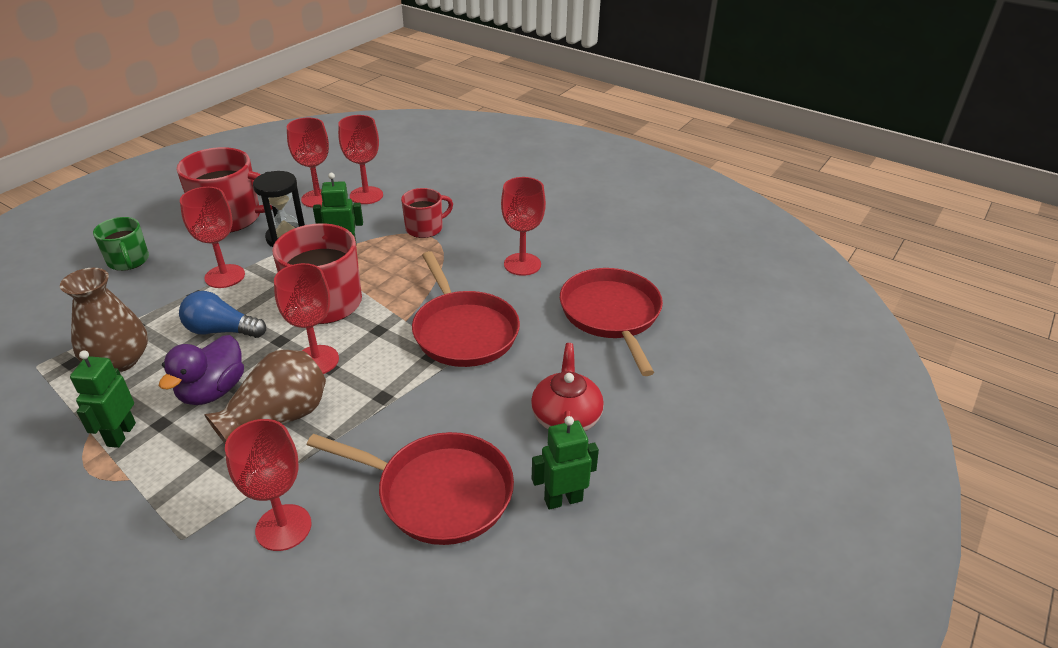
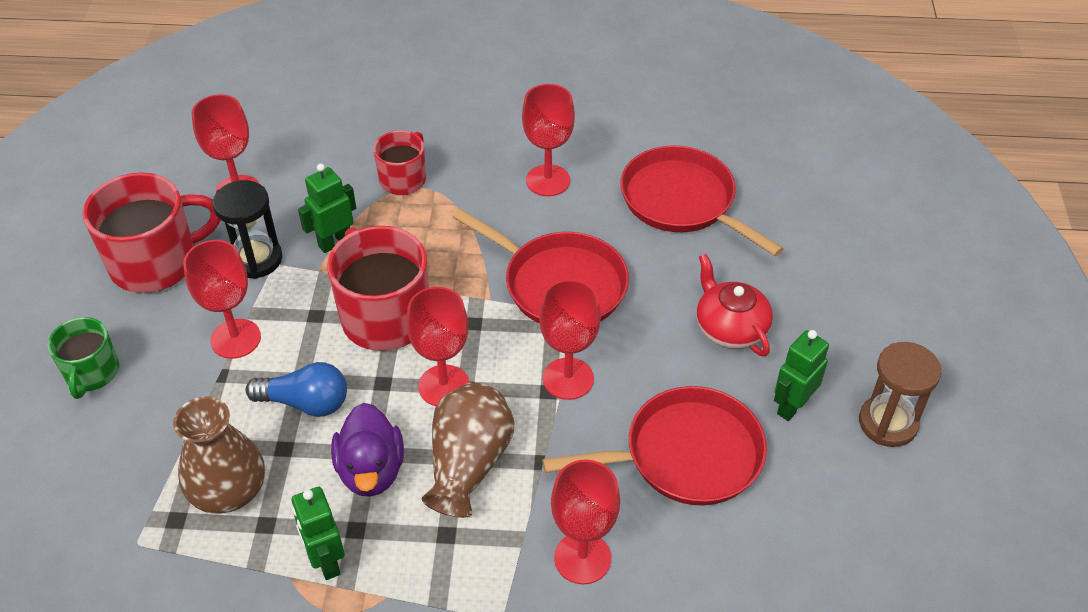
camera: 30 degrees left, 10 degrees up
(128, 261) = (92, 373): green mug -> green mug turned 60 degrees clockwise
(221, 331) = (306, 403): blue light bulb -> blue light bulb turned 150 degrees counterclockwise
(366, 195) = (292, 163): red goblet -> red goblet (568, 379)
(639, 556) = (888, 423): none -> brown hourglass

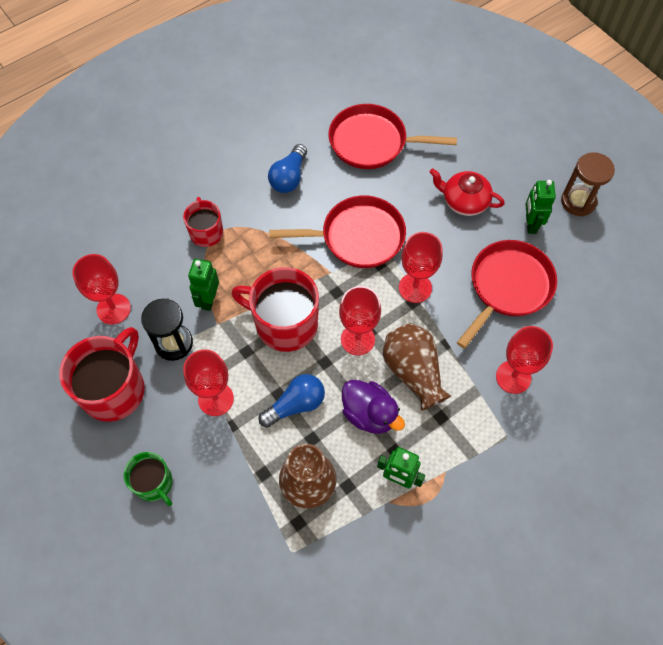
camera: 40 degrees left, 15 degrees up
(548, 180) = (289, 177): red goblet -> blue light bulb

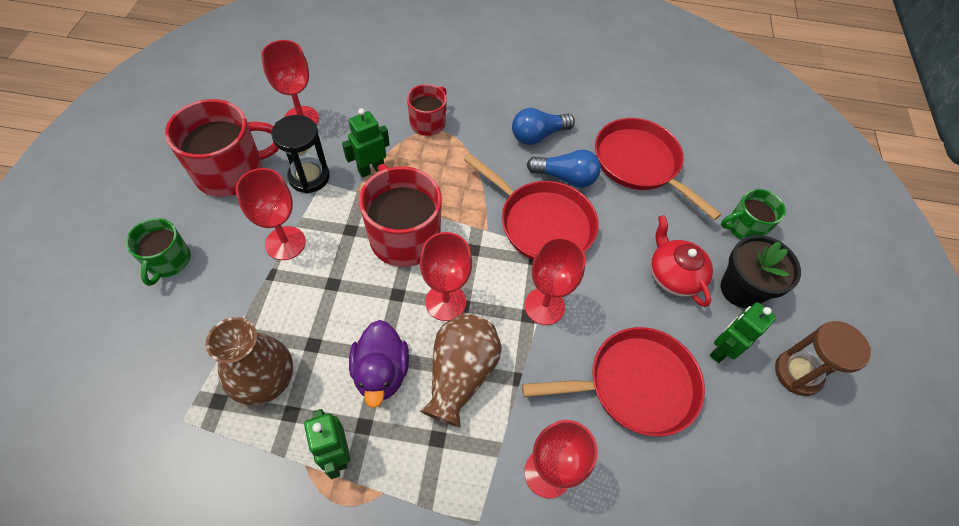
camera: 40 degrees right, 5 degrees down
(296, 405) = (334, 305): blue light bulb -> blue light bulb (565, 177)
(472, 134) = (744, 227): none -> green mug
(507, 177) = (741, 289): none -> black flower pot

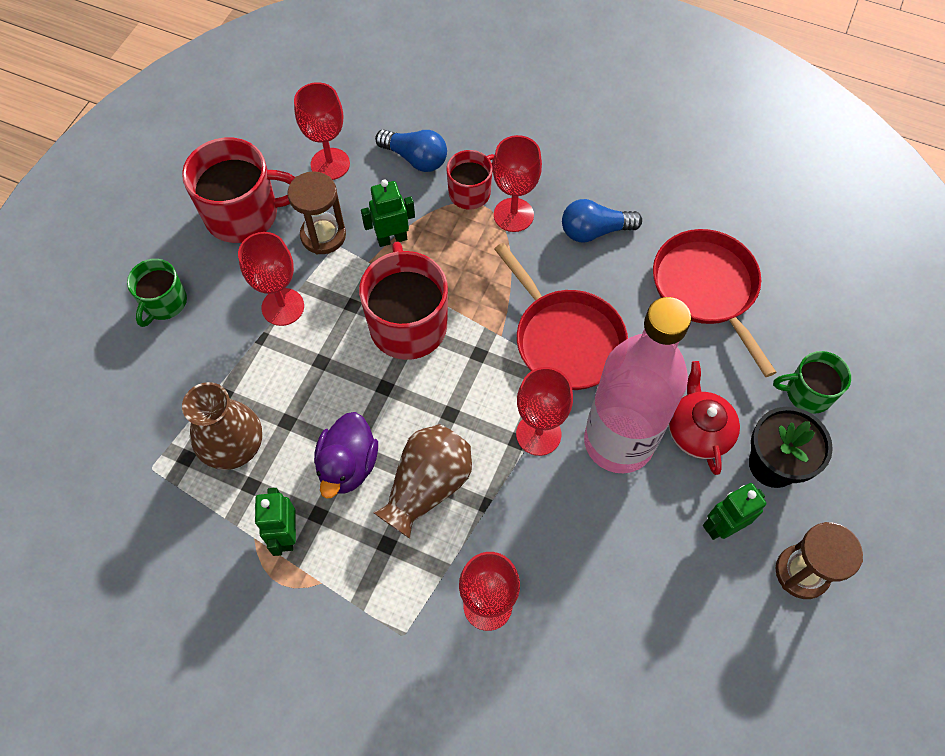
camera: 20 degrees right, 5 degrees up
(309, 177) = (323, 235): black hourglass -> brown hourglass
(445, 302) = (433, 406): red goblet -> red goblet (513, 215)
(565, 177) = (610, 289): blue light bulb -> blue light bulb (415, 158)
(613, 298) = (618, 441): none -> pink bottle
(635, 385) = (610, 541): red pan -> none

